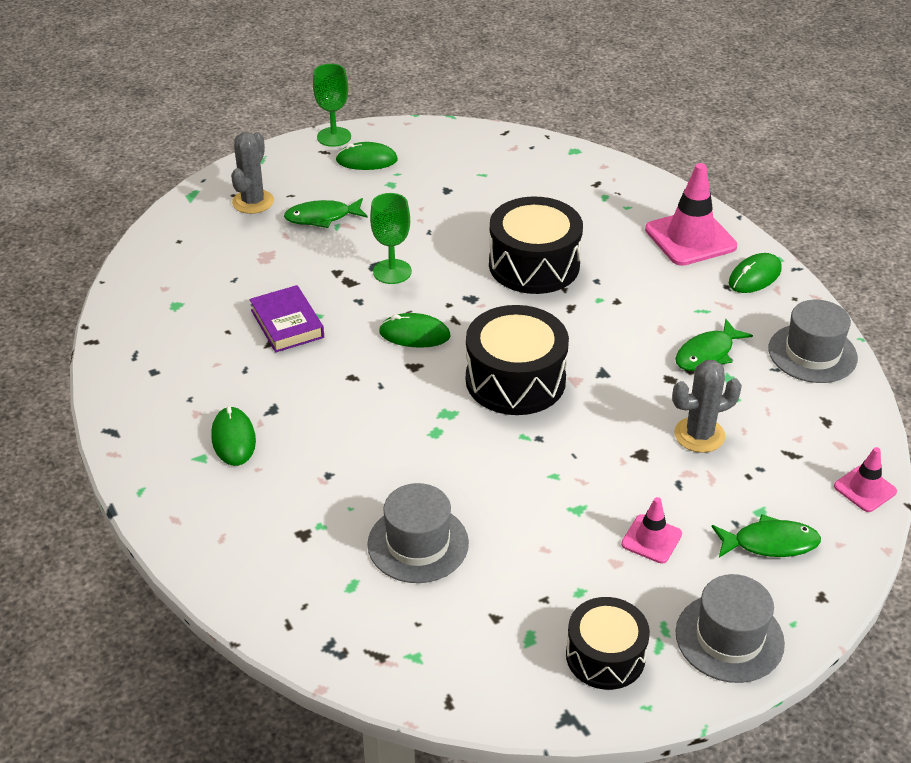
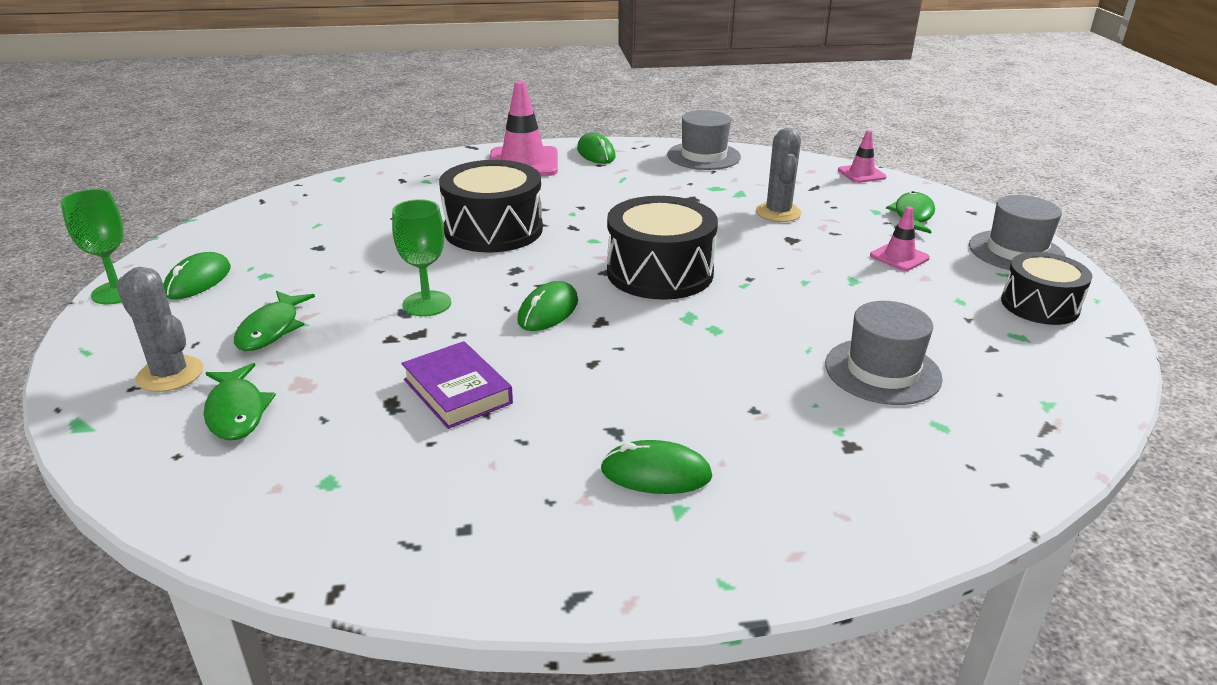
camera: 70 degrees left, 10 degrees down
(287, 324) = (457, 391): purple book -> purple book turned 60 degrees clockwise
(707, 354) = (679, 189): green fish -> green fish (237, 411)

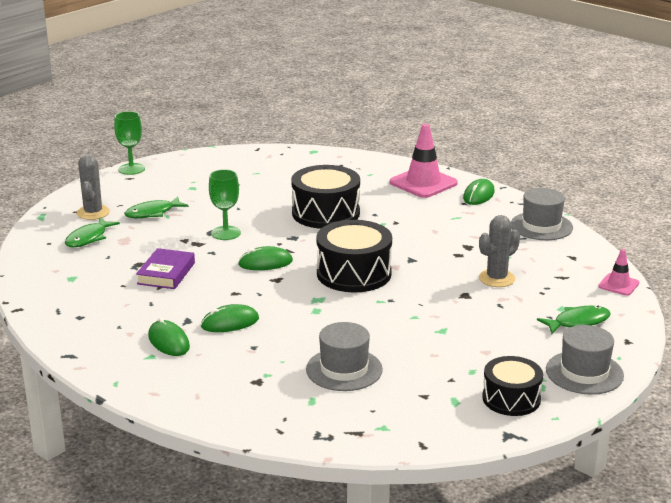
camera: 50 degrees right, 5 degrees down
(198, 280) = (165, 178): green mouse -> green mouse (230, 323)
(899, 257) = (501, 335): pink traffic cone -> none

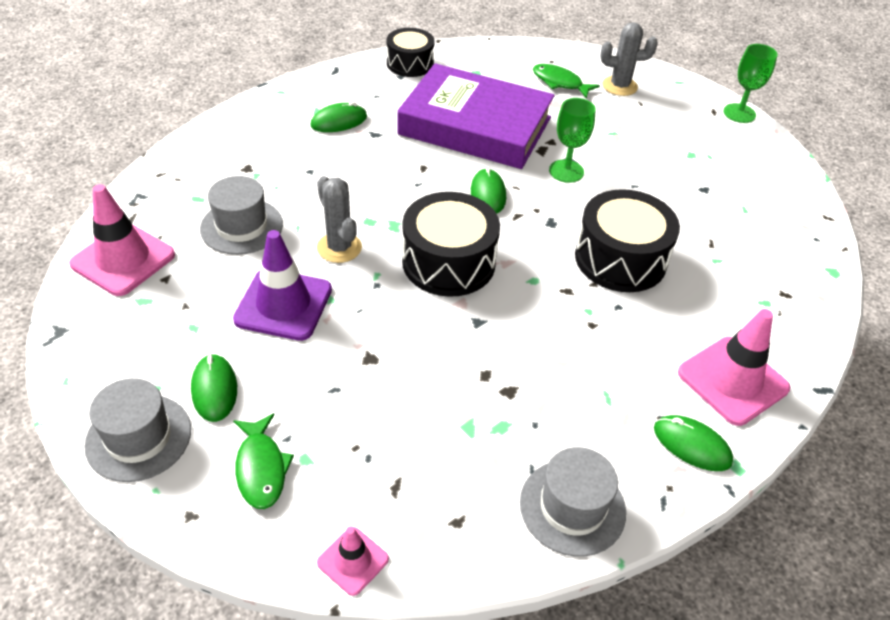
camera: 95 degrees right, 20 degrees up
(152, 213) = (619, 123): green fish -> none
(166, 273) = (475, 126): purple book -> purple book, size x2.21
(230, 323) = (362, 159): green mouse -> green mouse (214, 389)
(410, 423) = (123, 259): none -> pink traffic cone
(429, 335) = (283, 304): none -> purple traffic cone
(496, 278) = (407, 403): grey cactus -> grey cactus (339, 247)
(511, 399) = (122, 349): black drum -> black drum (410, 64)

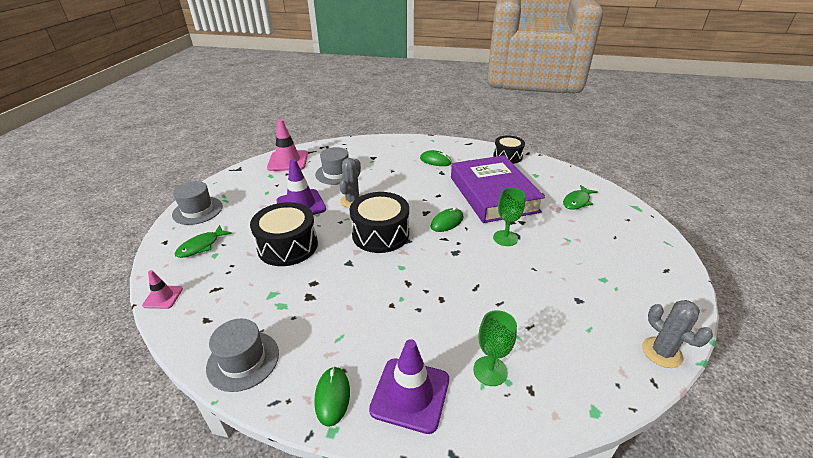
camera: 55 degrees right, 10 degrees down
(214, 389) = (236, 214): green mouse -> none
(559, 82) = (577, 201): green fish -> green fish turned 135 degrees counterclockwise
(619, 86) = (615, 222): grey cactus -> grey cactus (661, 352)
(620, 259) = (460, 292): black drum -> black drum (288, 246)
(732, 380) = (410, 394): pink traffic cone -> purple traffic cone
(739, 113) = (687, 283): green goblet -> green goblet (490, 371)

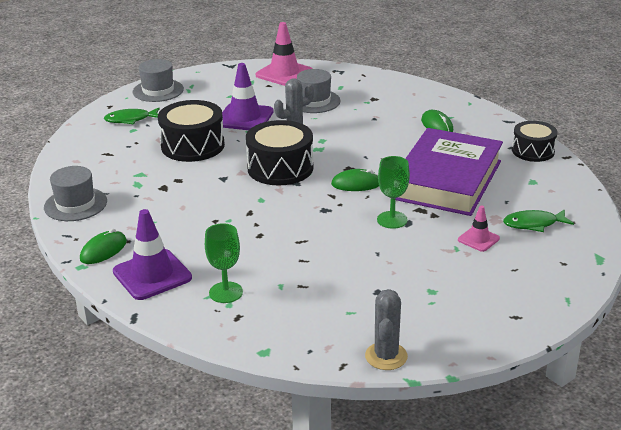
camera: 40 degrees right, 5 degrees down
(163, 297) = (69, 144): pink traffic cone -> pink traffic cone (478, 239)

